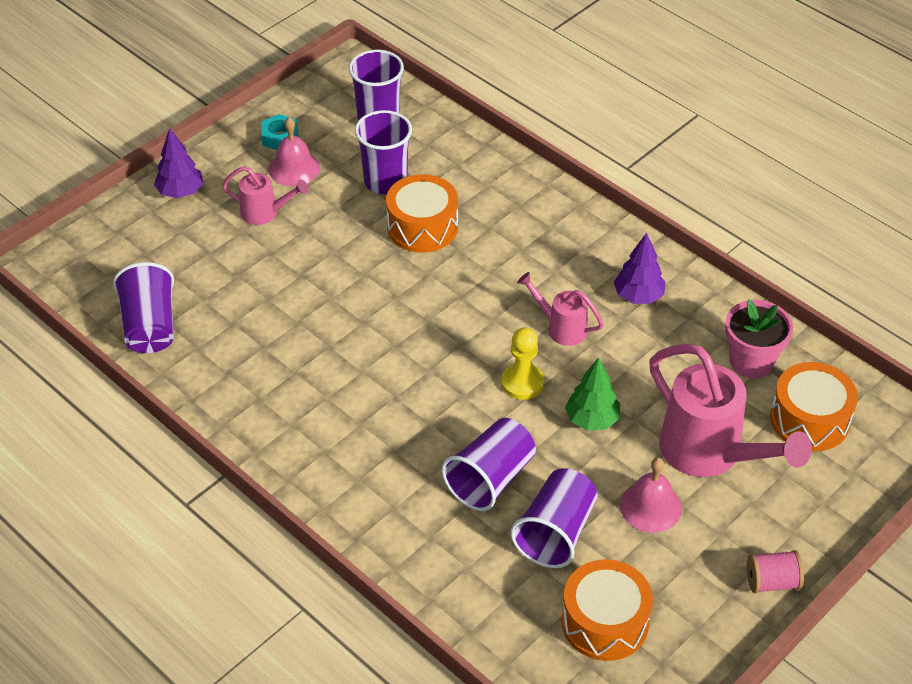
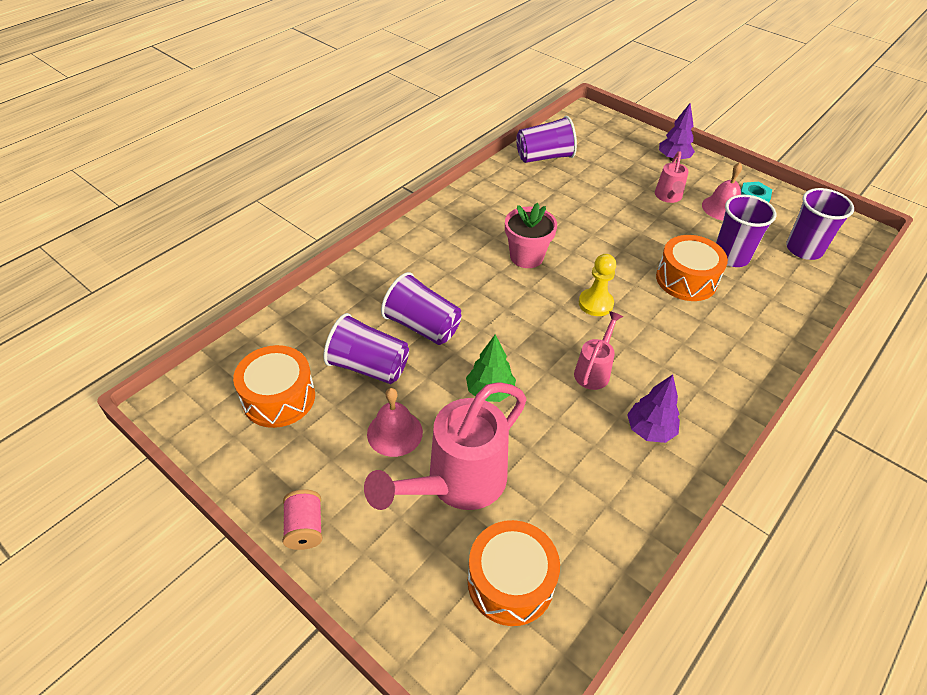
camera: 85 degrees right, 0 degrees up
(522, 383) = (525, 345): yellow pawn -> yellow pawn (595, 303)
(751, 361) = (583, 528): pink flower pot -> pink flower pot (526, 257)

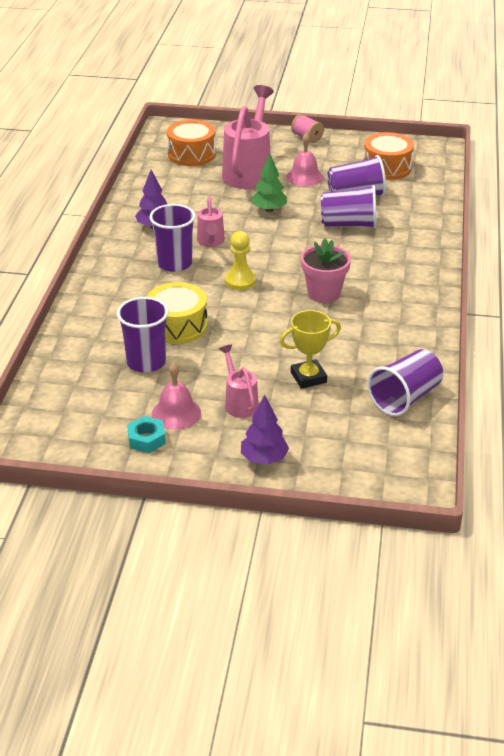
camera: 150 degrees right, 10 degrees down
(602, 194) = (308, 377): none -> yellow trophy
(686, 279) = (177, 326): orange drum -> yellow drum
(804, 249) = (75, 398): purple cup -> purple cup (174, 263)

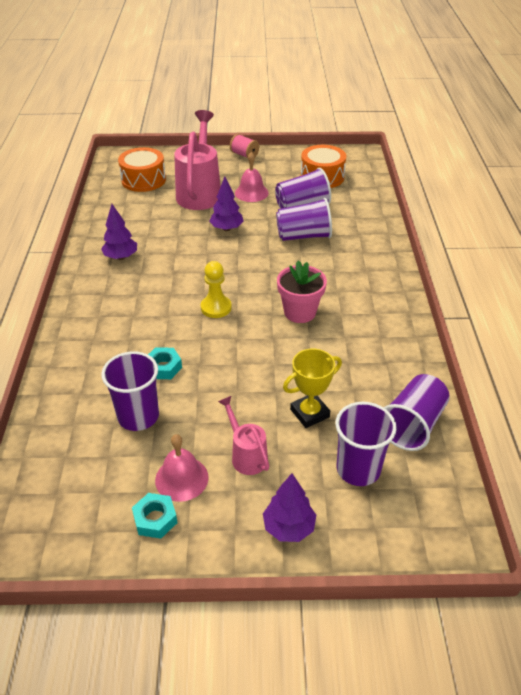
camera: 10 degrees left, 5 degrees up
(174, 263) = (148, 295): purple cup -> purple cup (358, 469)
(177, 326) = (163, 367): yellow drum -> turquoise nut
(211, 242) = (178, 268): pink watering can -> none
(269, 210) = (227, 228): green tree -> purple tree

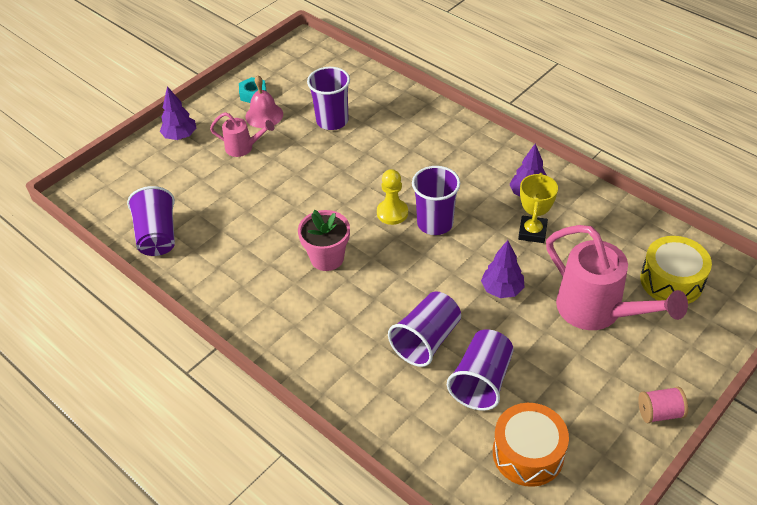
camera: 135 degrees right, 5 degrees up
(143, 180) = (671, 281): orange drum -> yellow drum
(163, 367) = (361, 152): turquoise nut -> none
(251, 193) = (555, 356): pink bell -> none
(309, 413) = (233, 194): yellow trophy -> yellow trophy (532, 232)
(358, 469) = (169, 187): purple cup -> purple cup (435, 223)

